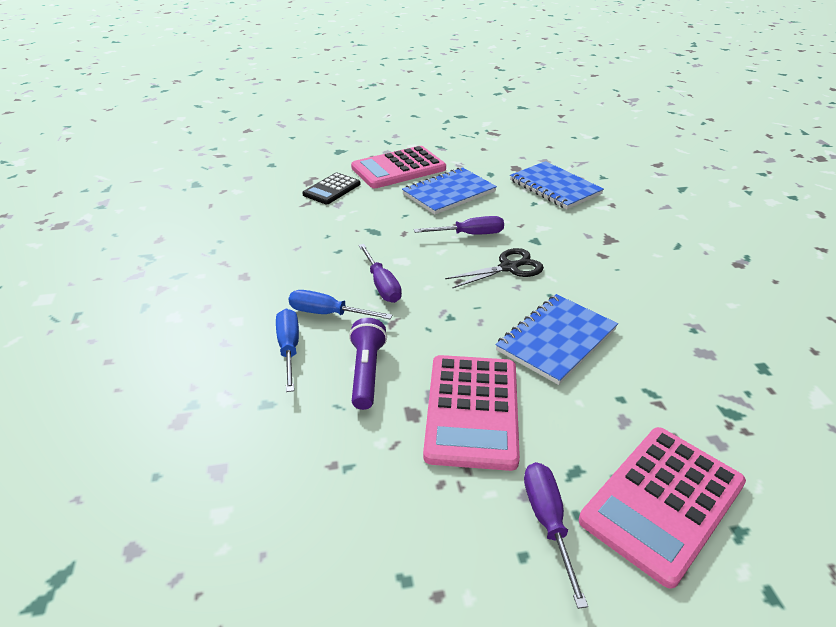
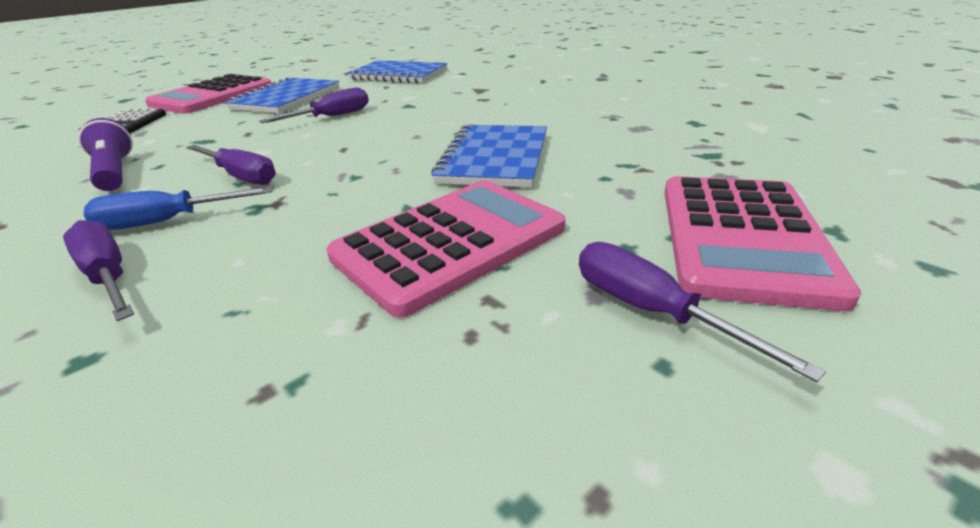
camera: 30 degrees left, 5 degrees down
(289, 348) = (108, 276): blue screwdriver -> purple screwdriver
(366, 372) = (264, 258): purple flashlight -> purple flashlight (115, 172)
(472, 411) = (450, 243): pink calculator -> pink calculator turned 105 degrees counterclockwise
(509, 267) = (395, 126): black scissors -> none

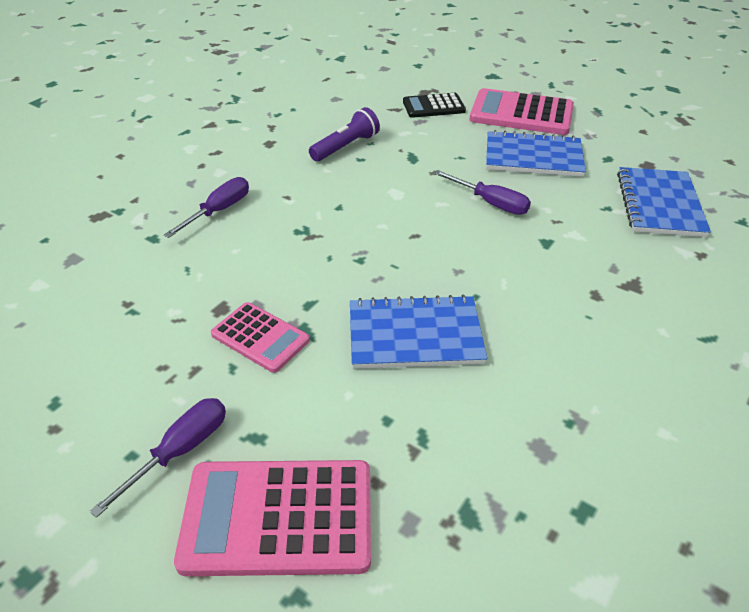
camera: 75 degrees right, 10 degrees up
(167, 221) = (279, 202): blue screwdriver -> none
(241, 176) = (349, 203): purple screwdriver -> none
(450, 243) = (260, 337): pink calculator -> pink calculator, size x0.60

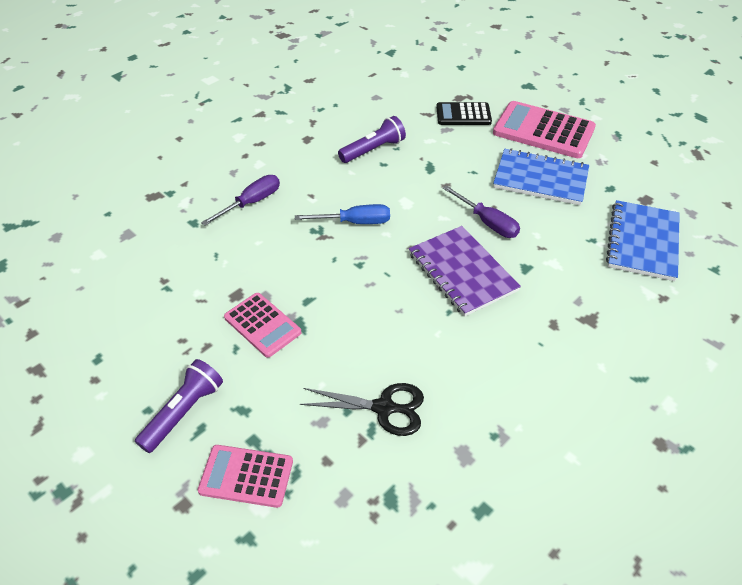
camera: 10 degrees right, 5 degrees up
(180, 451) = (184, 412): purple screwdriver -> purple flashlight
(278, 517) = (246, 476): pink calculator -> pink calculator, size x0.60
(344, 218) = (355, 222): none -> blue screwdriver
(415, 335) = (388, 340): blue notebook -> none
(431, 410) = (384, 408): none -> black scissors
(478, 254) = (462, 272): none -> purple notebook

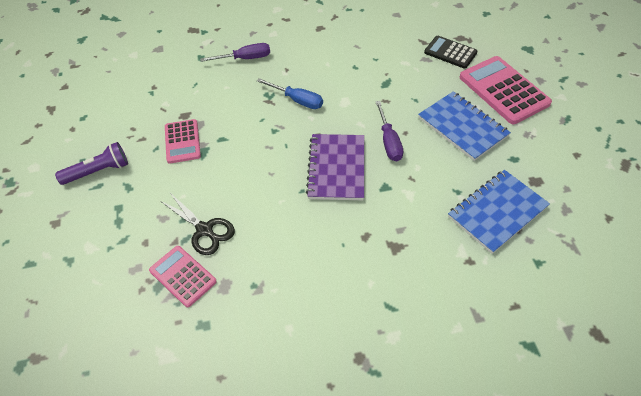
camera: 35 degrees right, 5 degrees up
(246, 476) = (97, 226): pink calculator -> pink calculator (183, 276)
(373, 150) = (357, 54): purple flashlight -> none

